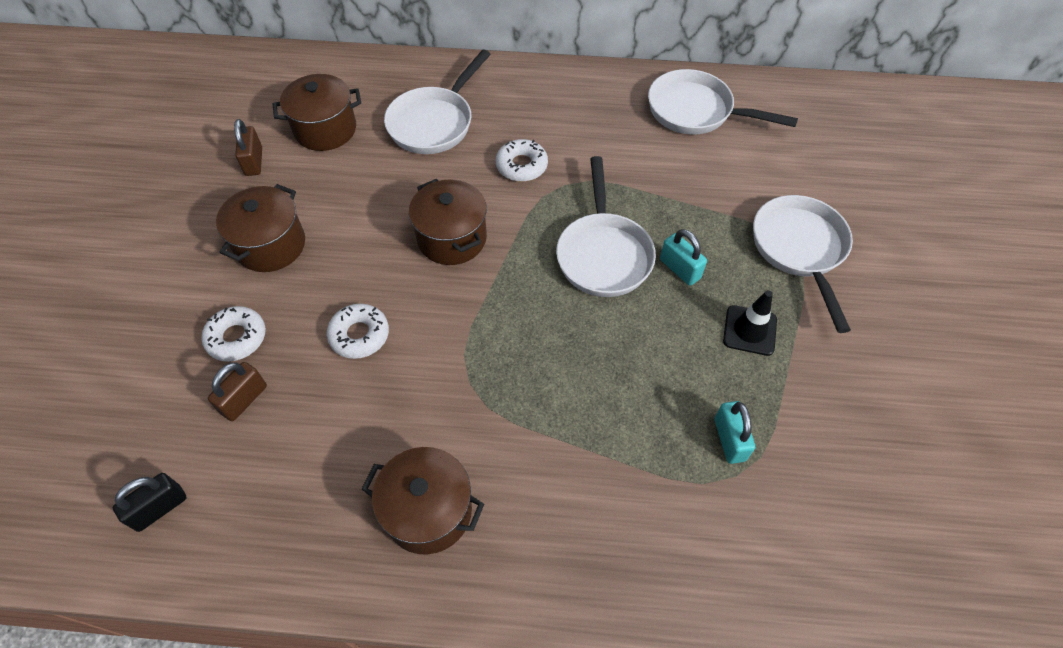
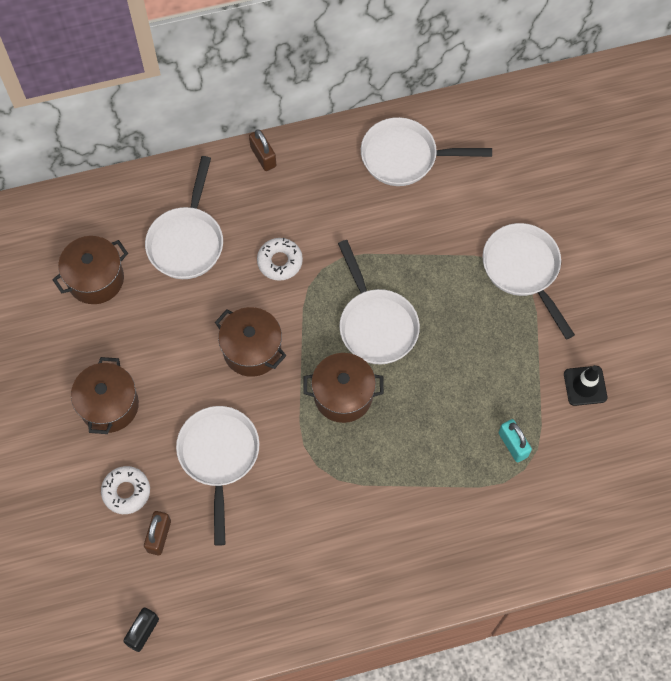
camera: 20 degrees left, 10 degrees up
(254, 162) = (51, 332): brown padlock -> brown padlock (263, 156)
(359, 335) = (219, 457): white donut -> white pan
(428, 511) = (328, 567): brown pot -> brown pot (343, 395)
(680, 269) = (438, 318): turquoise padlock -> none
(749, 330) = (504, 354): black traffic cone -> black traffic cone (585, 386)

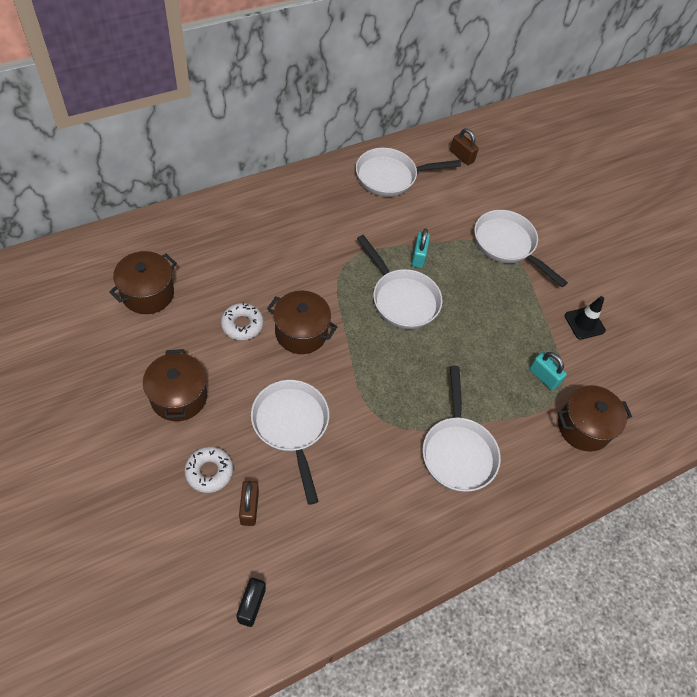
camera: 20 degrees left, 10 degrees down
(187, 241) = (225, 255): white pan -> white pan (458, 451)
(263, 156) = (276, 187): brown padlock -> brown padlock (461, 156)
(280, 261) = (308, 261): white donut -> white donut (242, 325)
(343, 395) = (389, 358): brown pot -> brown pot (583, 427)
(410, 272) = (418, 256): none -> turquoise padlock

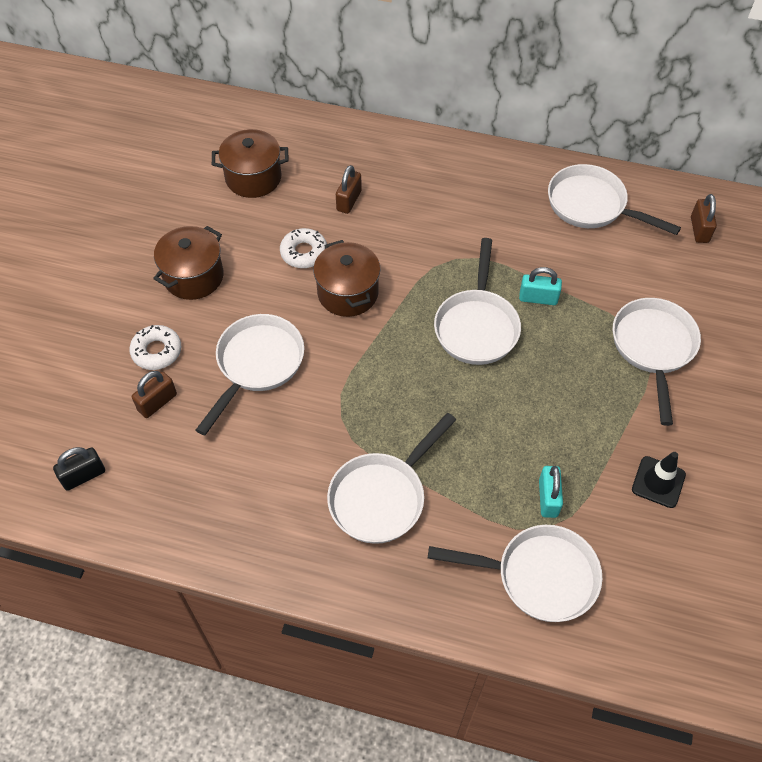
camera: 50 degrees right, 0 degrees up
(236, 267) = (349, 201): none -> brown padlock
(418, 256) = (538, 298): turquoise padlock -> turquoise padlock turned 45 degrees clockwise
(583, 427) = (538, 576): brown pot -> white pan

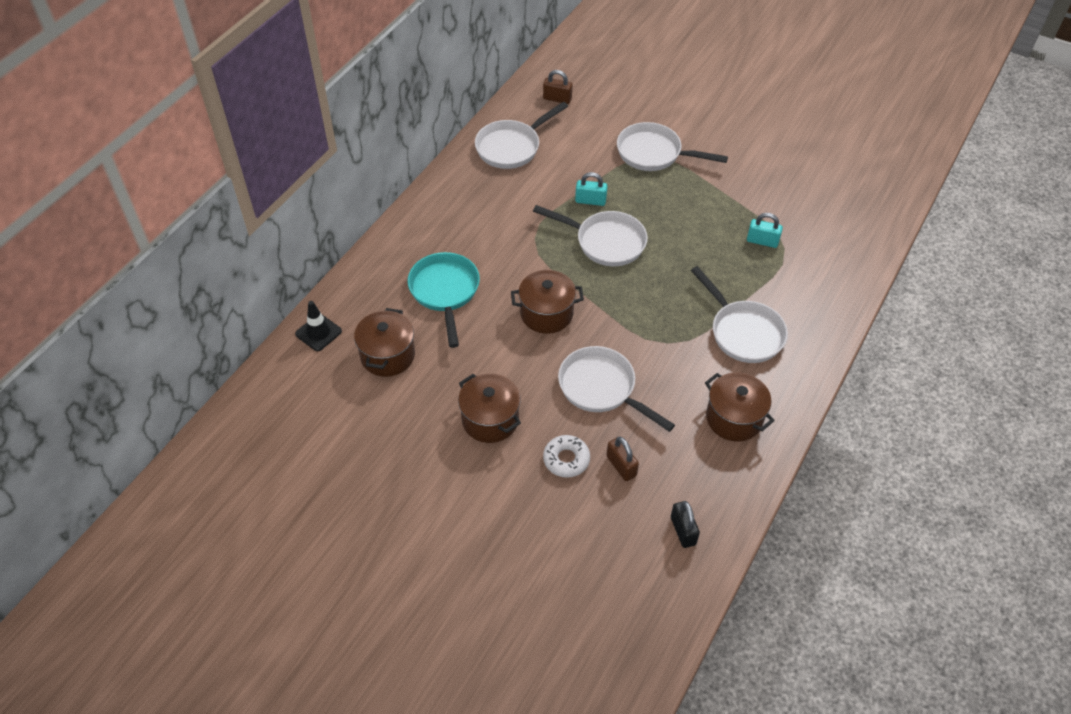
camera: 75 degrees left, 5 degrees down
(246, 505) = (734, 418): none -> brown pot
(304, 252) = (492, 334): white donut -> none
(349, 201) = (445, 292): brown padlock -> turquoise pan
(538, 298) = (590, 201): turquoise padlock -> turquoise padlock turned 75 degrees clockwise
(538, 576) = (819, 261): white pan -> none
(658, 482) = (761, 183): black traffic cone -> black traffic cone (318, 332)

